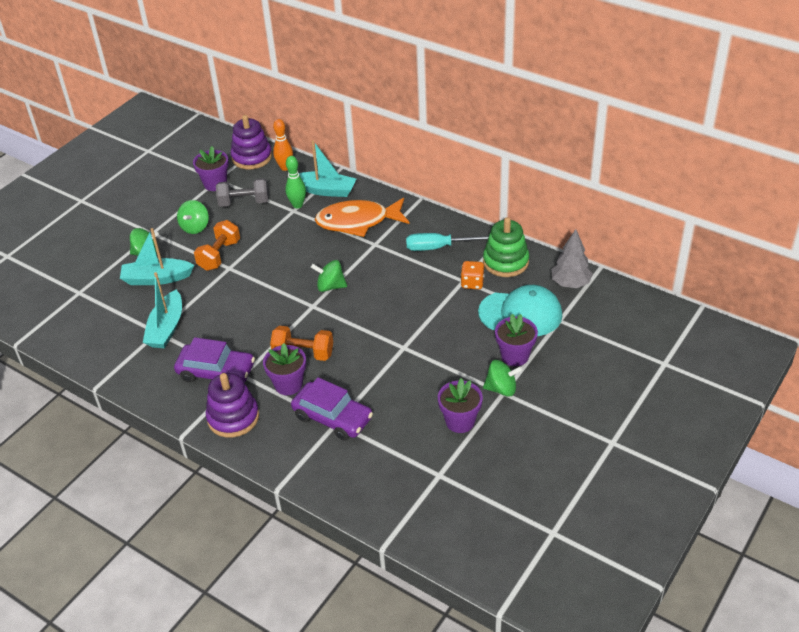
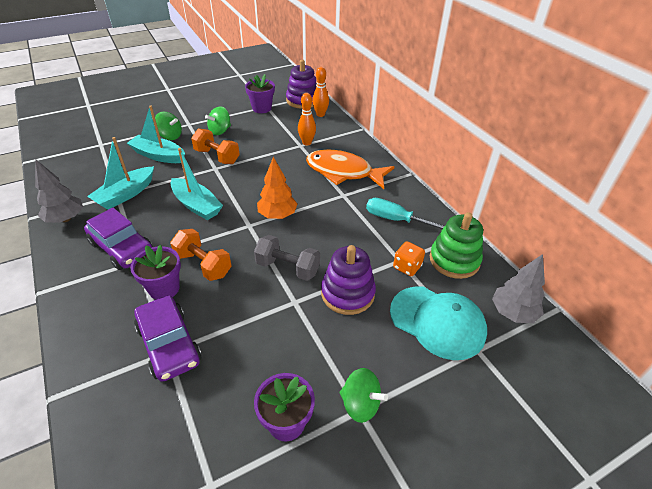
camera: 25 degrees right, 0 degrees up
(133, 373) = (66, 219): none -> grey tree
(219, 255) = (217, 156): orange dumbbell -> orange dumbbell turned 75 degrees clockwise
(233, 417) = (91, 297): purple stacking toy -> purple stacking toy (347, 293)
(244, 202) = (270, 127): grey dumbbell -> grey dumbbell (287, 268)
(297, 205) = (307, 143): green bowling pin -> orange bowling pin
(325, 190) = (337, 140): turquoise boat -> turquoise boat (196, 205)
(330, 286) = (277, 215): green spinning top -> orange tree
(515, 356) = (401, 369): purple flower pot -> none

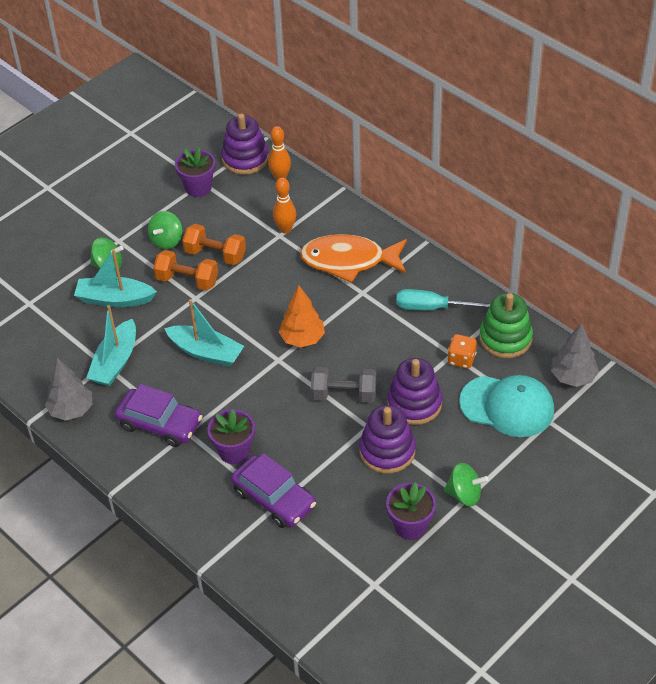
camera: 15 degrees left, 5 degrees up
(203, 264) = (257, 416): orange dumbbell -> orange dumbbell (215, 255)
(301, 331) = (387, 451): none -> purple stacking toy

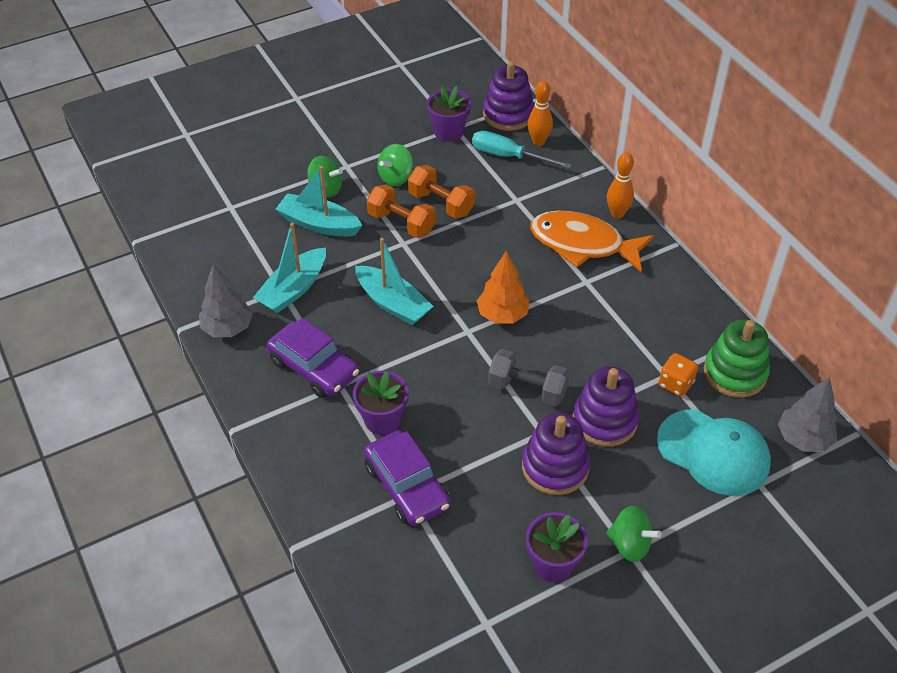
camera: 15 degrees right, 0 degrees up
(285, 229) = (525, 195): orange bowling pin -> orange bowling pin (617, 214)
(433, 308) = (661, 318): turquoise screwdriver -> turquoise screwdriver (508, 156)

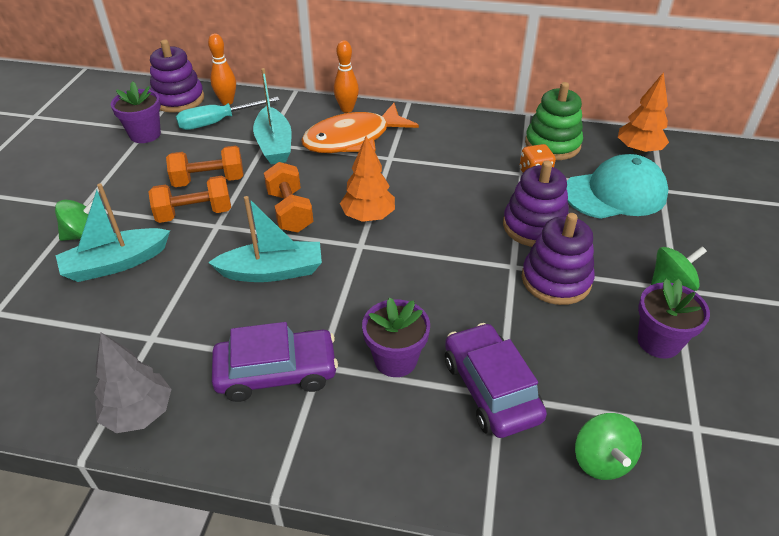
camera: 50 degrees left, 5 degrees down
(293, 289) = (164, 328): turquoise boat -> turquoise boat (274, 145)
(396, 177) = (142, 188): green spinning top -> green spinning top (601, 460)
(407, 486) = (490, 389): purple car -> purple car turned 120 degrees counterclockwise
(459, 269) = (290, 211): none -> orange dumbbell
(527, 389) = (460, 248): grey dumbbell -> none
(803, 439) = (638, 150): grey tree -> orange tree

